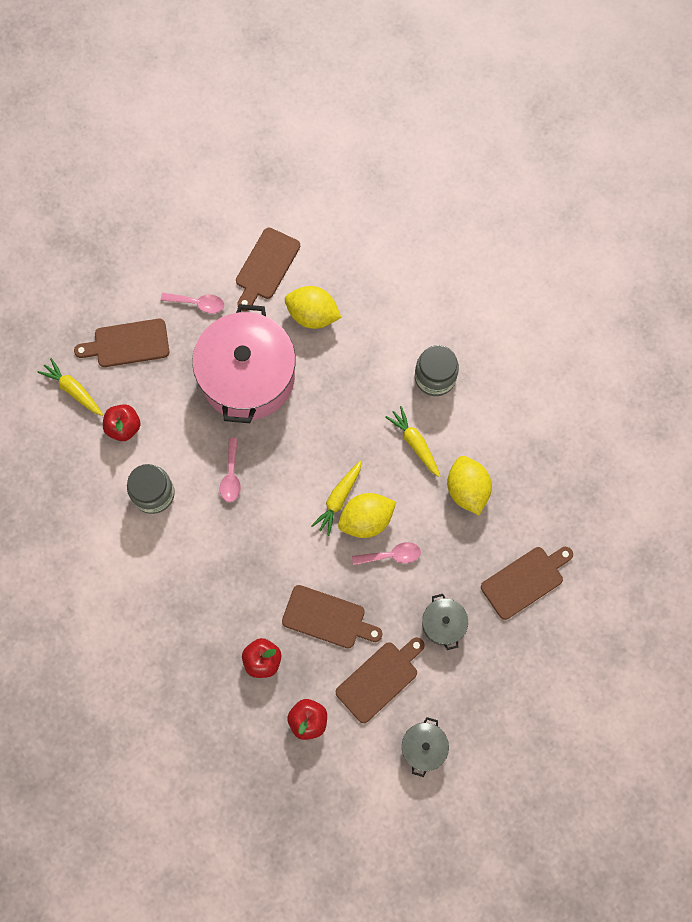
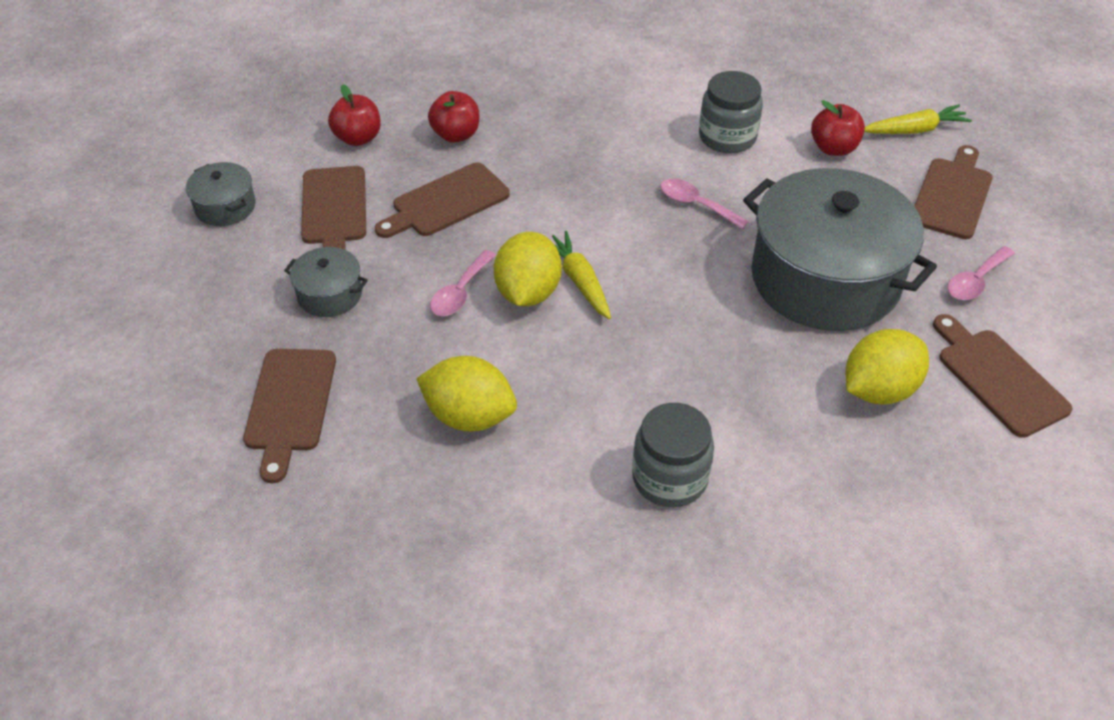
camera: 125 degrees right, 25 degrees down
(247, 376) = (825, 278): pink pot -> grey pot
(415, 443) = (587, 397): yellow carrot -> none

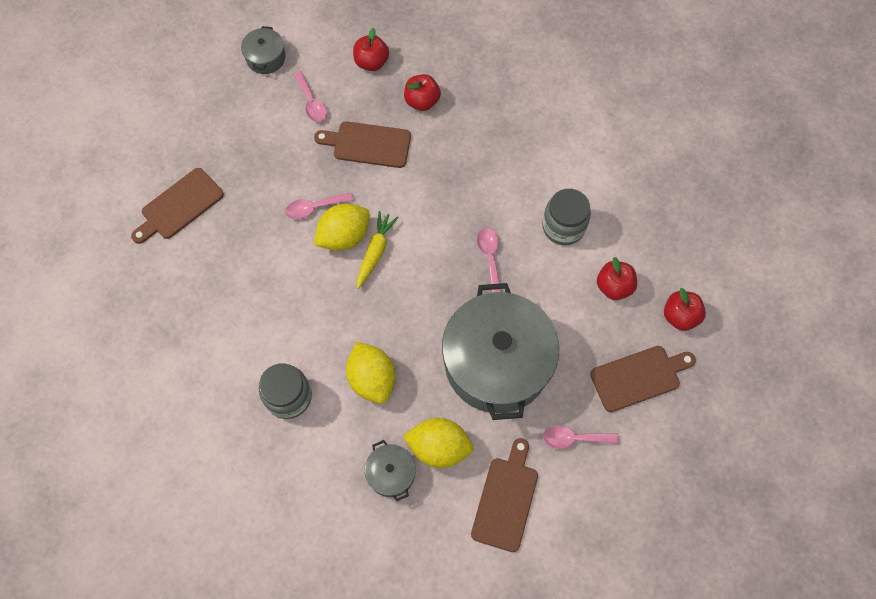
camera: 45 degrees right, 20 degrees up
(330, 294) = (257, 156): grey pot -> grey pot (391, 473)
(334, 209) = (312, 103): brown cutting board -> pink spoon
(469, 416) = (243, 282): yellow lemon -> yellow lemon (372, 379)
(915, 130) = (680, 316): yellow carrot -> red apple

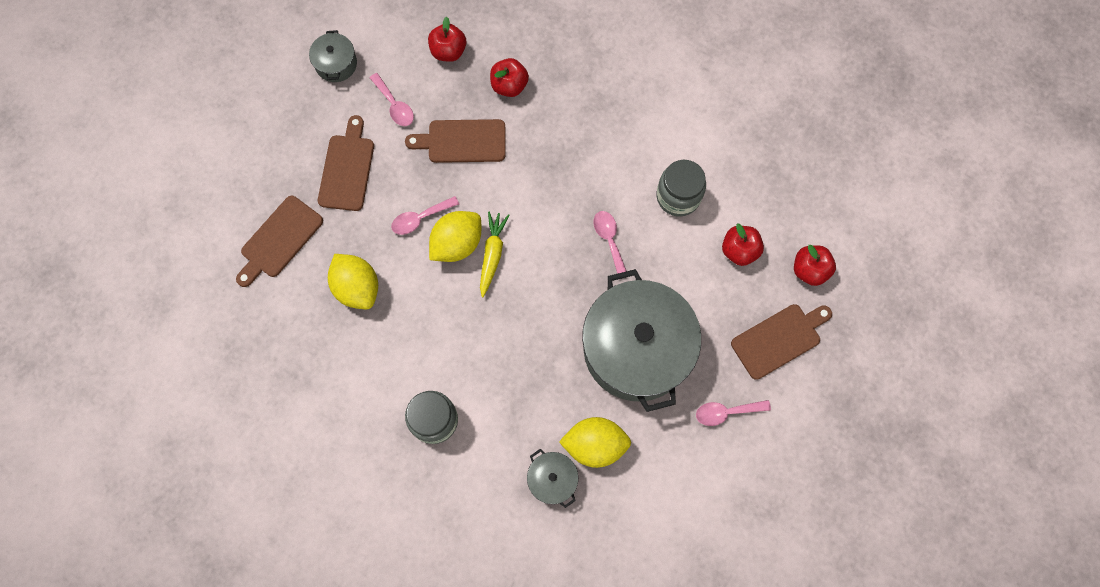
camera: 10 degrees left, 5 degrees up
(372, 379) = (515, 387): yellow lemon -> yellow lemon (357, 287)
(506, 499) = (670, 485): brown cutting board -> brown cutting board (347, 169)

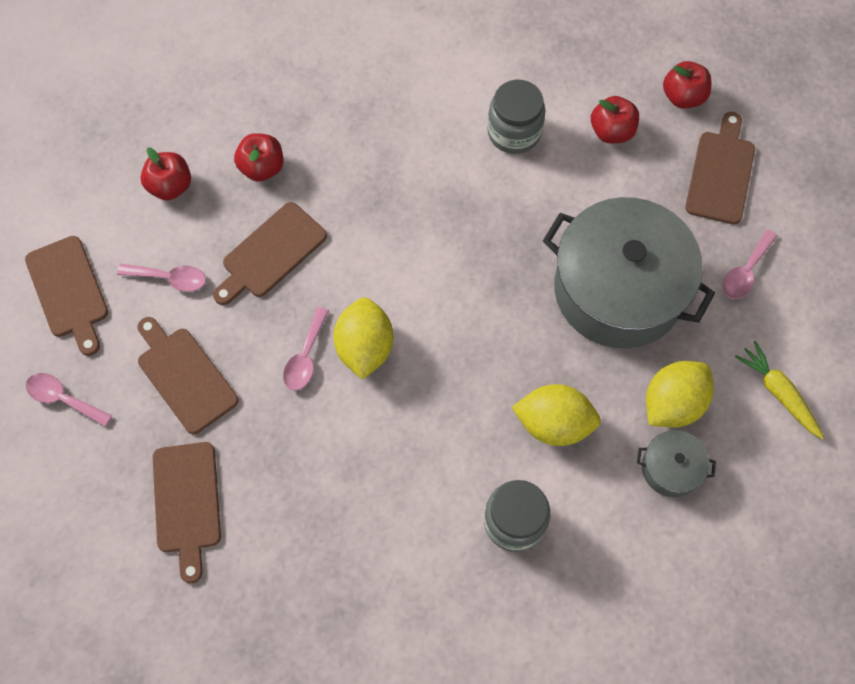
camera: 45 degrees left, 5 degrees down
(336, 64) = (68, 291): grey pot -> brown cutting board
(357, 287) = (313, 474): yellow lemon -> yellow lemon (553, 423)
(492, 254) = (407, 327): yellow carrot -> yellow carrot (778, 393)
(609, 240) = (496, 220): pink spoon -> pink spoon (63, 398)

